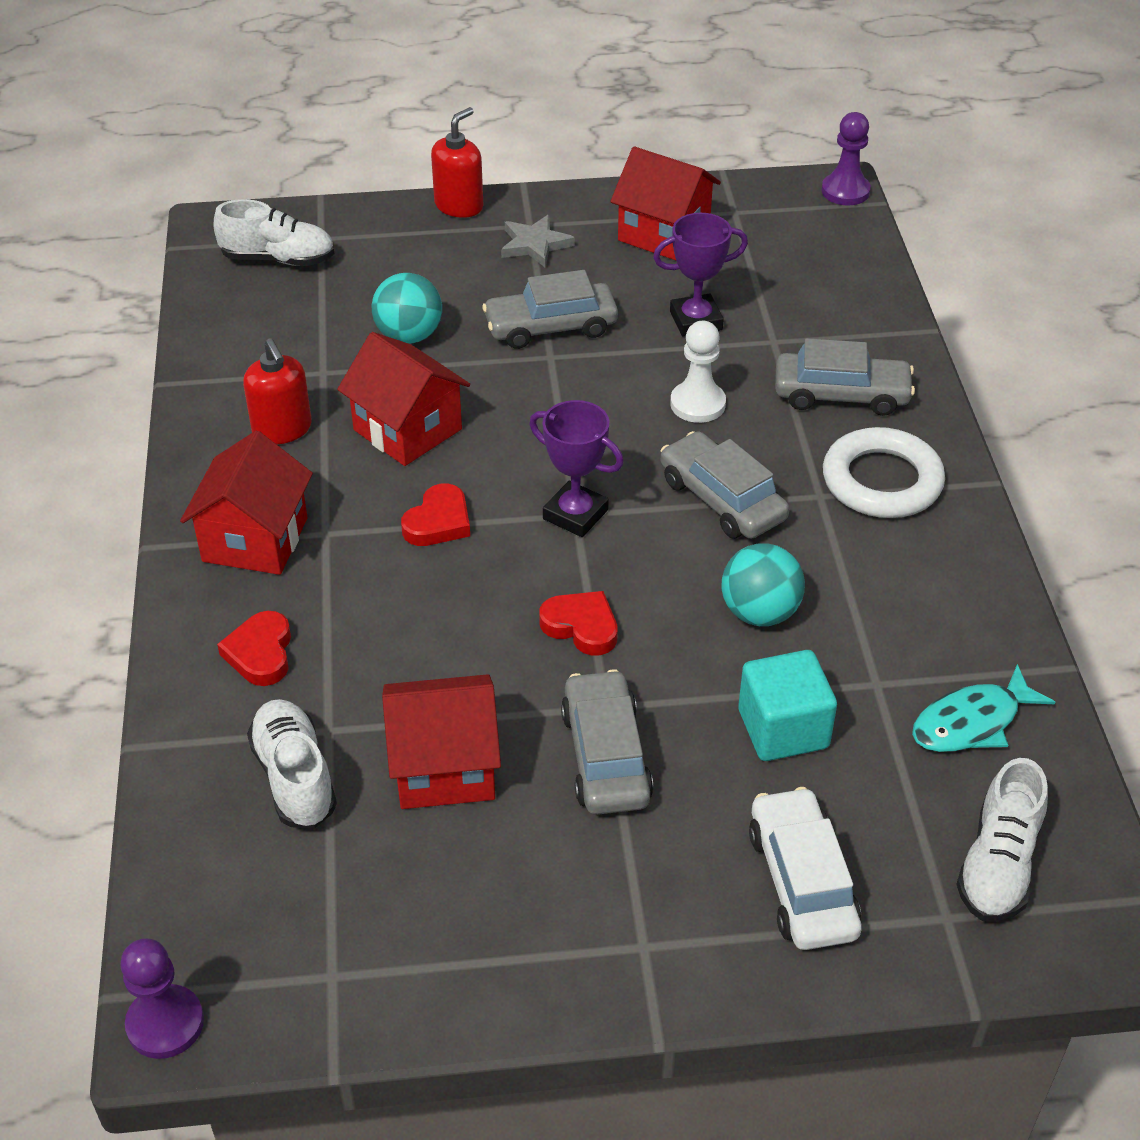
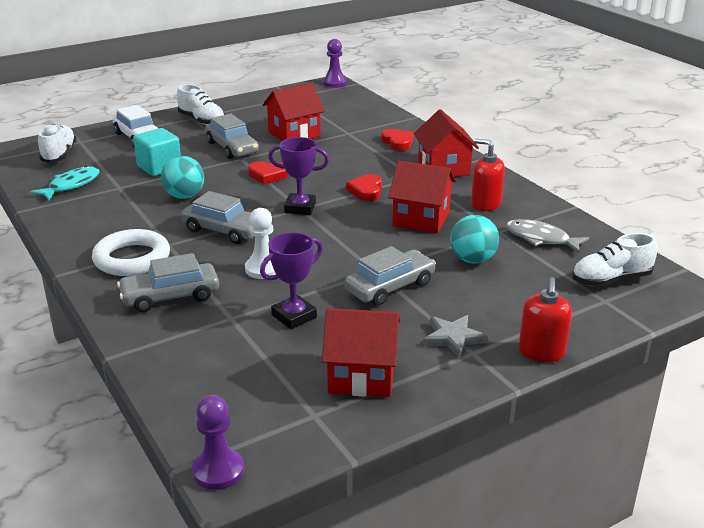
camera: 155 degrees right, 15 degrees down
(282, 341) = (541, 239): none -> grey fish
(294, 777) = (348, 122): white shoe -> white shoe (202, 121)

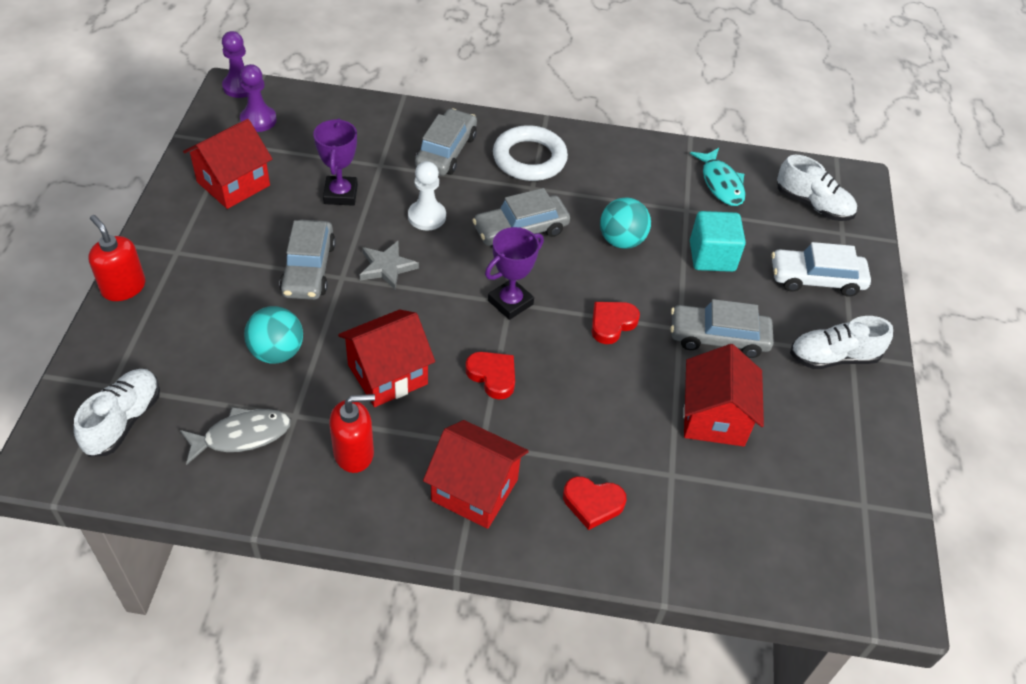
camera: 125 degrees right, 20 degrees up
(334, 83) = (895, 601): purple pawn -> purple pawn (258, 120)
(453, 338) = (204, 255): grey star -> grey star (387, 267)

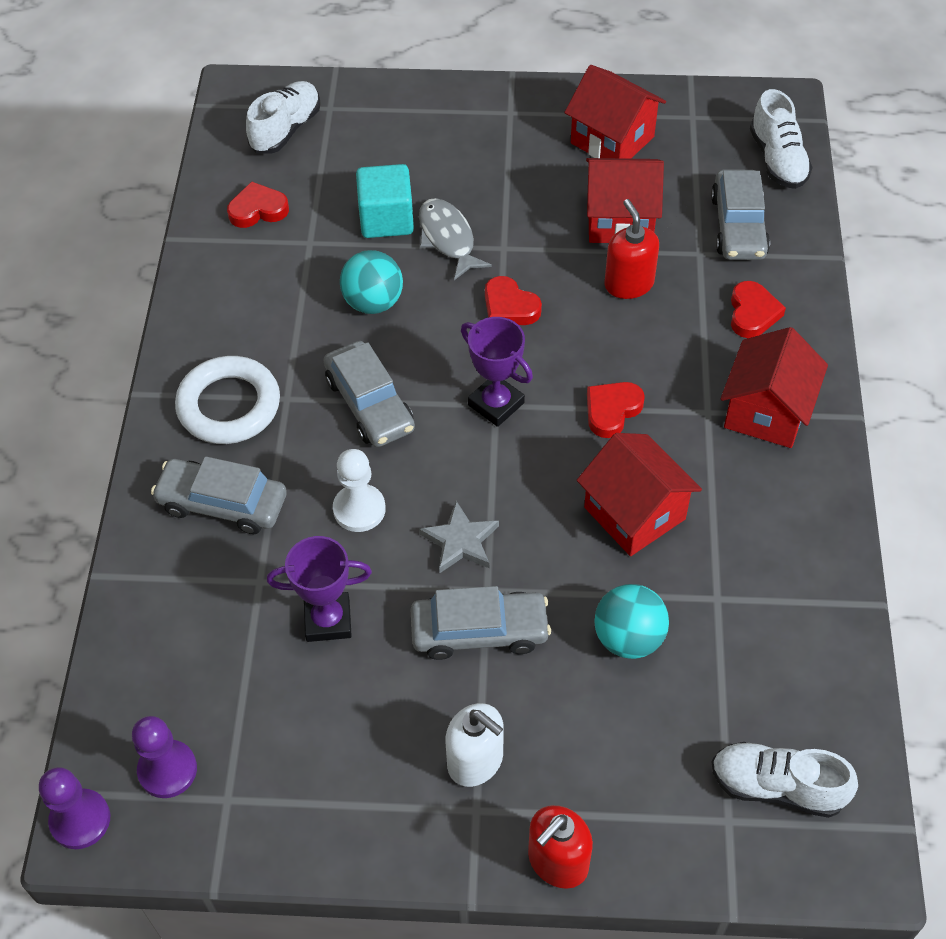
camera: 90 degrees left, 5 degrees up
(211, 255) = (475, 761): none -> white soap dispenser
(233, 184) = (322, 769): red house -> red house (612, 140)
(242, 436) = (761, 647): grey fish -> grey fish (448, 238)
(354, 453) = (752, 528): red soap dispenser -> red soap dispenser (628, 284)
(718, 338) = (510, 215): grey car -> grey car (738, 226)
(721, 183) = (258, 210): turquoise fish -> red heart
(816, 279) = (407, 133): white car -> none
(833, 357) = (517, 126): white shoe -> white shoe (777, 160)

